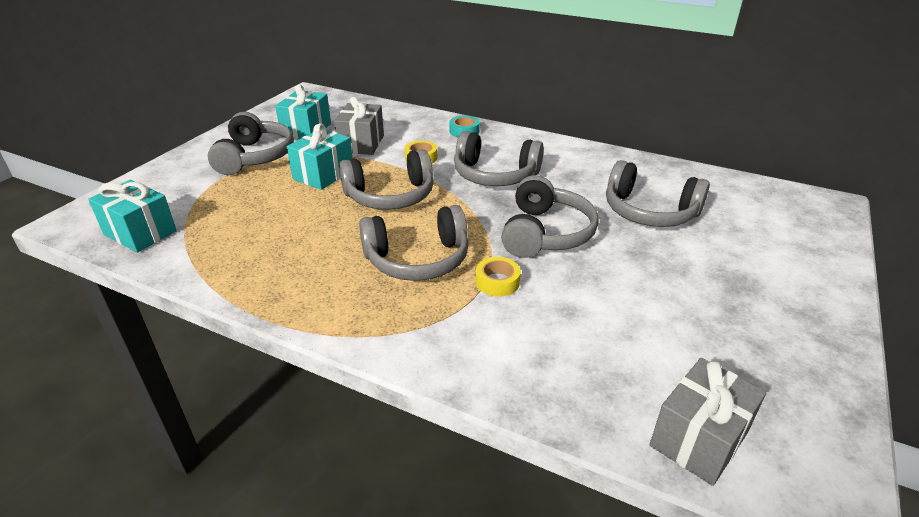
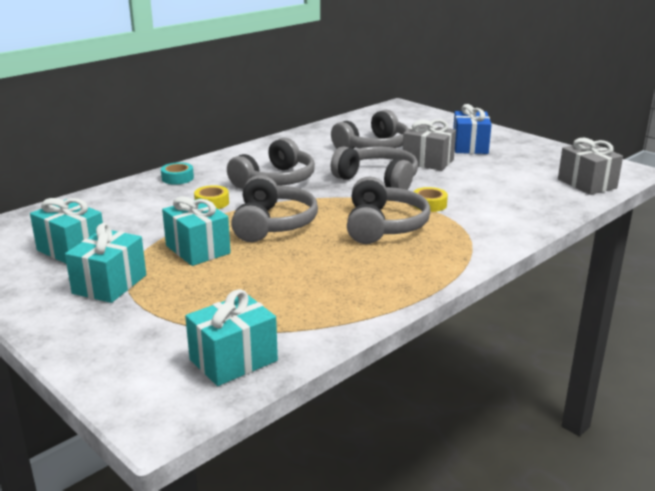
camera: 70 degrees left, 10 degrees down
(255, 157) = (109, 284): grey headphones -> turquoise gift
(361, 144) = (147, 225): grey gift -> grey gift (428, 161)
(737, 287) = (470, 146): none -> blue gift

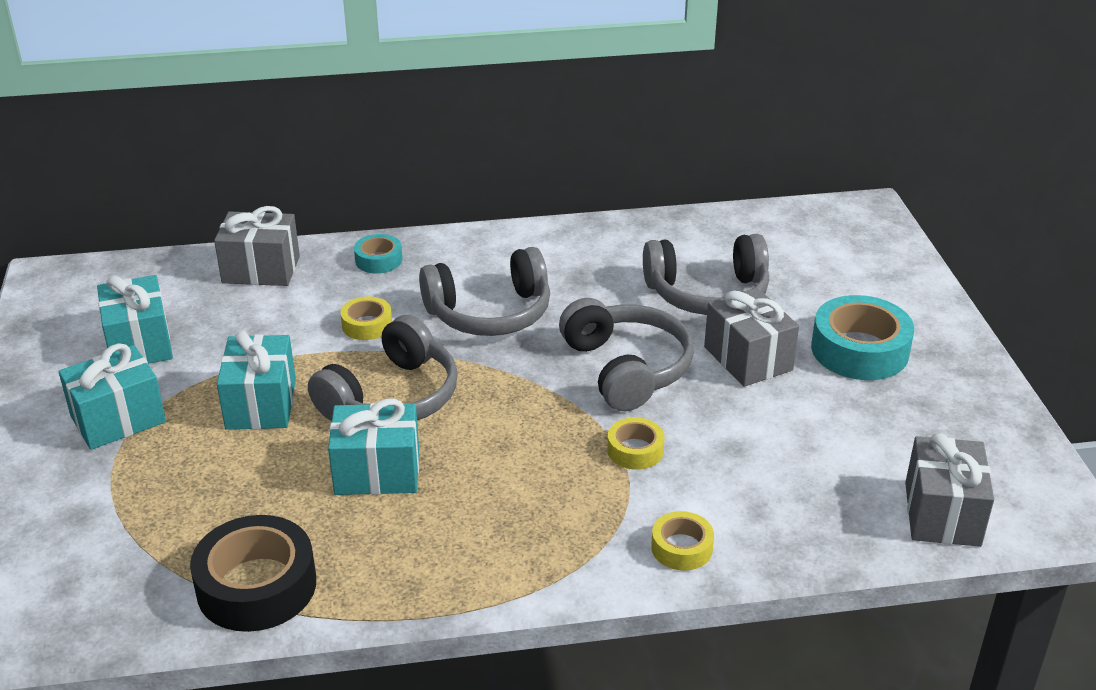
camera: 35 degrees right, 10 degrees up
(107, 200) = (261, 270): none -> grey gift
(233, 360) = (106, 601): turquoise gift -> turquoise gift (377, 472)
(318, 318) = (256, 586): none -> black tape
(384, 226) = (521, 464): grey headphones -> none
(470, 146) = (859, 350): blue gift -> turquoise tape
(505, 228) = (681, 548): none -> yellow tape

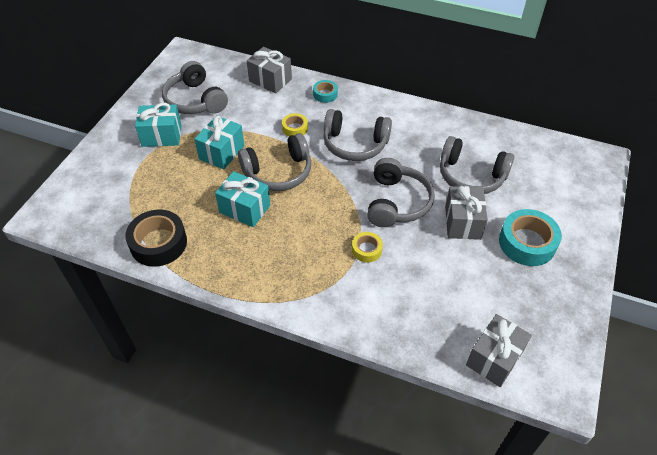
camera: 30 degrees right, 15 degrees up
(140, 344) = (195, 100): turquoise gift -> grey headphones
(681, 548) = (348, 313): yellow tape -> none

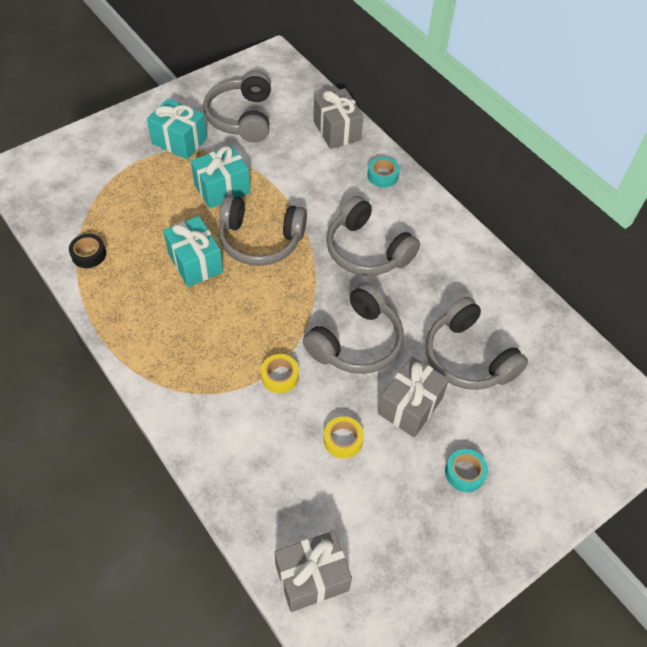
camera: 30 degrees right, 5 degrees up
(158, 243) = (89, 254): black tape -> black tape, size x0.53
(295, 128) = (317, 199): yellow tape -> yellow tape (343, 440)
(527, 243) = (465, 473): turquoise tape -> turquoise tape, size x0.53

